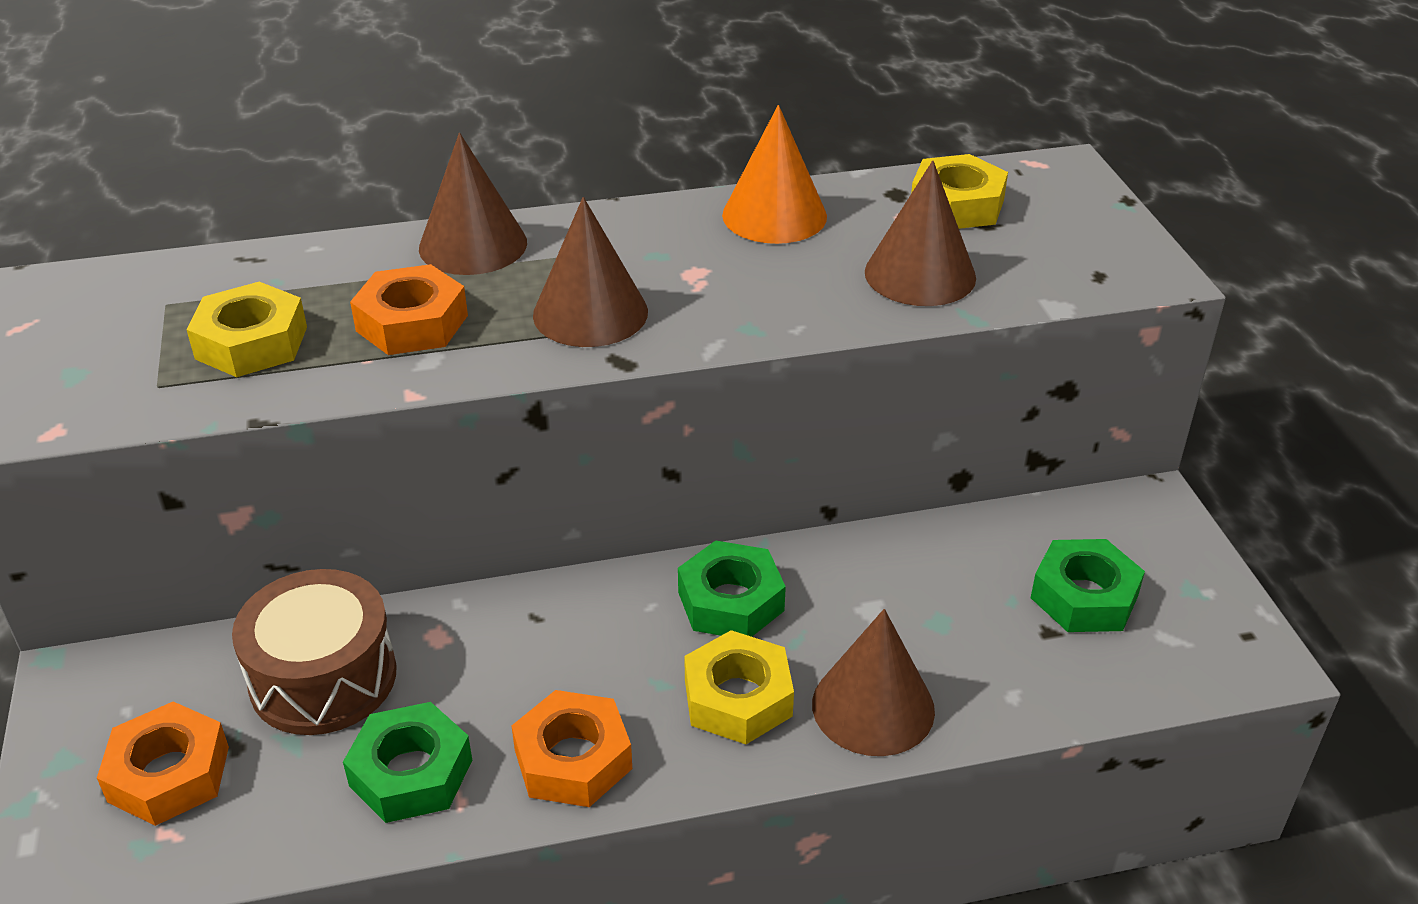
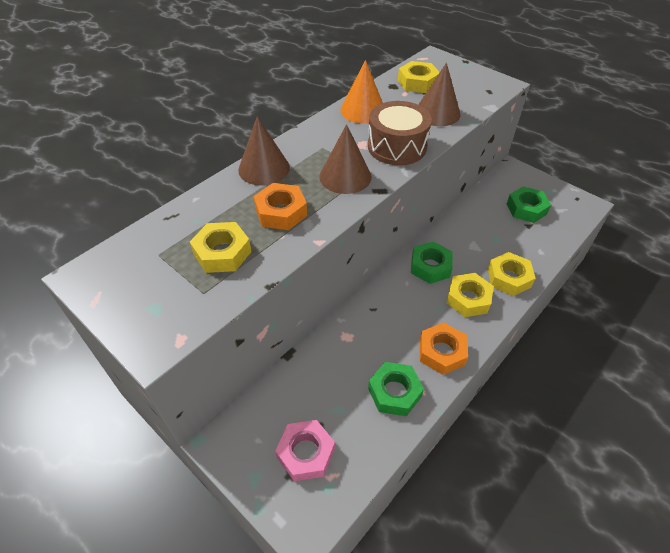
camera: 35 degrees left, 10 degrees up
(169, 774) = (306, 453): orange nut -> pink nut
(323, 678) = (323, 377): brown drum -> brown drum (397, 147)
(873, 707) = (509, 278): brown cone -> yellow nut

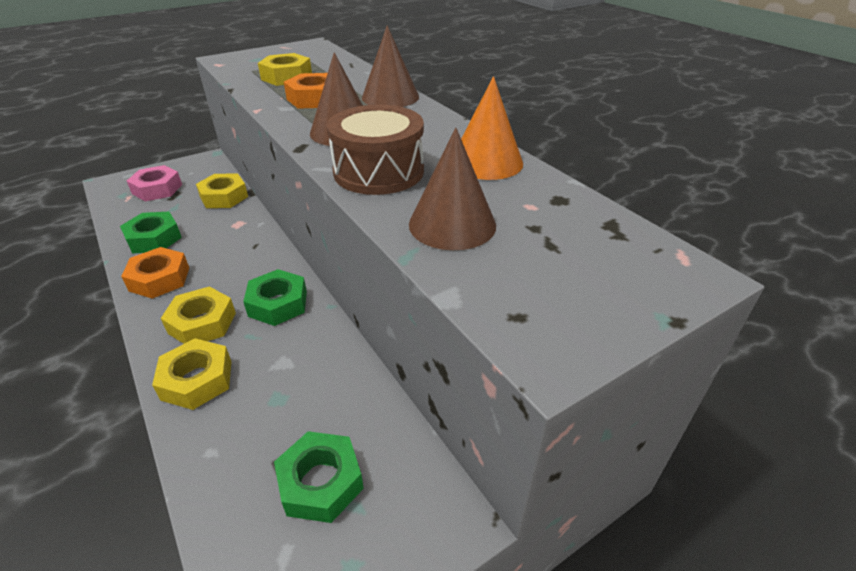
camera: 105 degrees right, 10 degrees down
(417, 83) = (568, 226): yellow nut -> yellow nut (224, 197)

